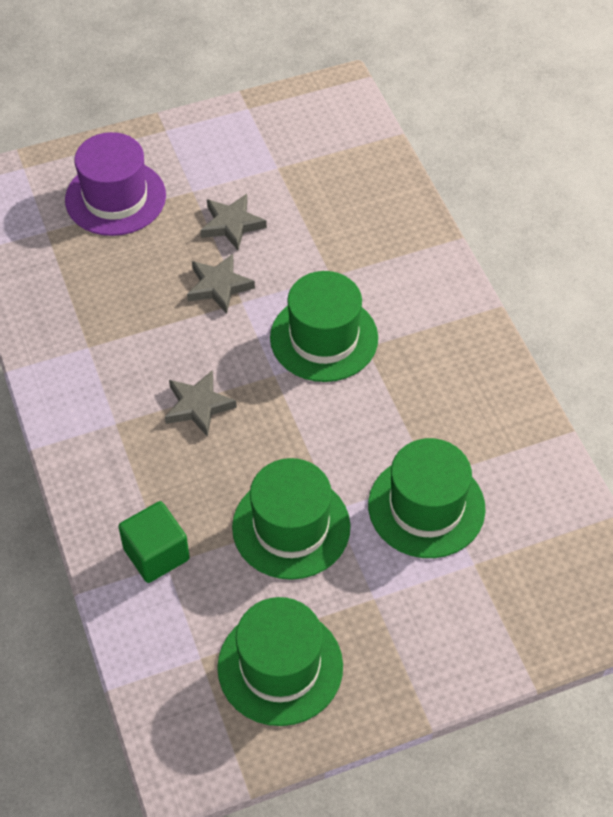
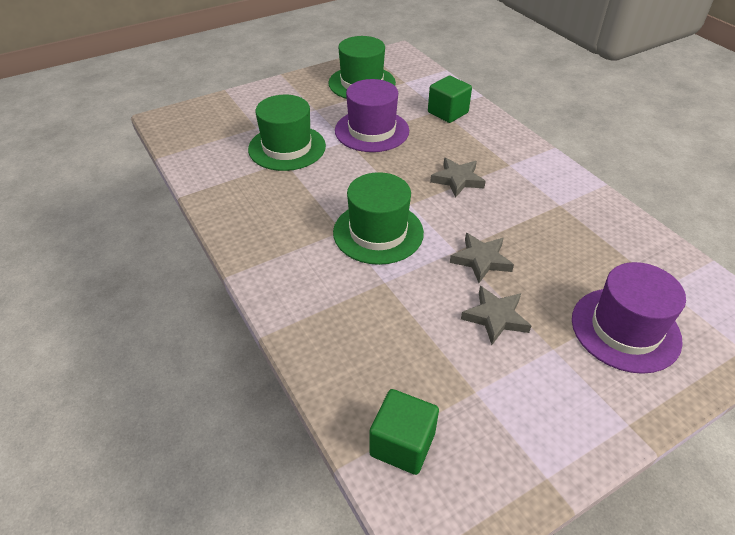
camera: 170 degrees right, 10 degrees down
(291, 527) = (372, 130): green hat -> purple hat
(349, 140) = (402, 444): none -> green cube

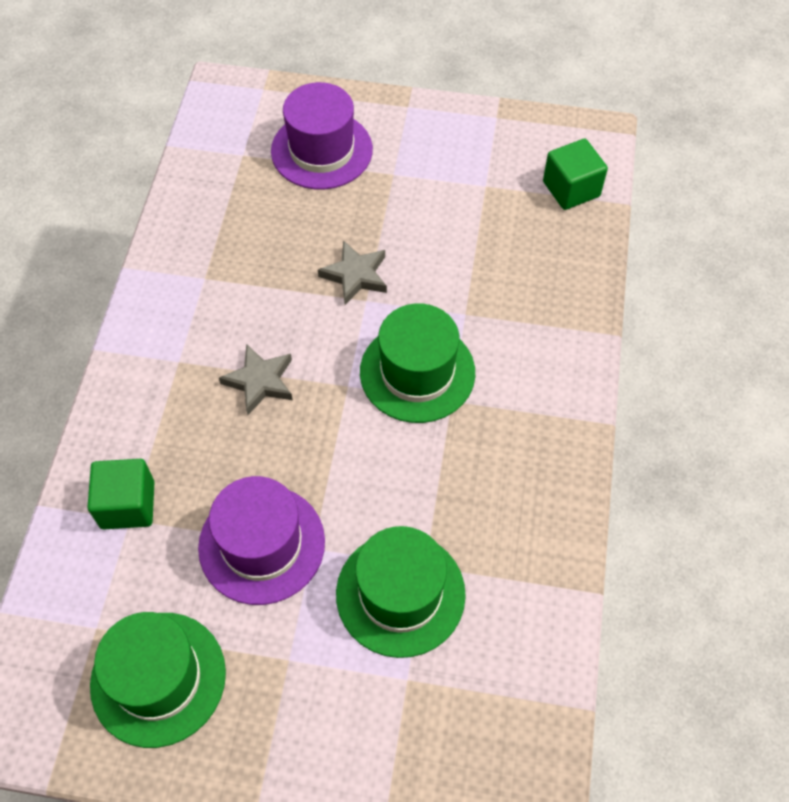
camera: 140 degrees left, 15 degrees up
(495, 317) = (407, 222): grey star -> none

